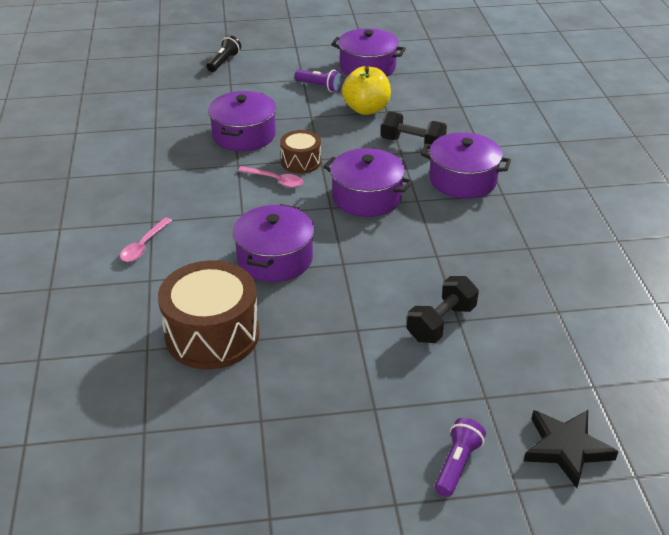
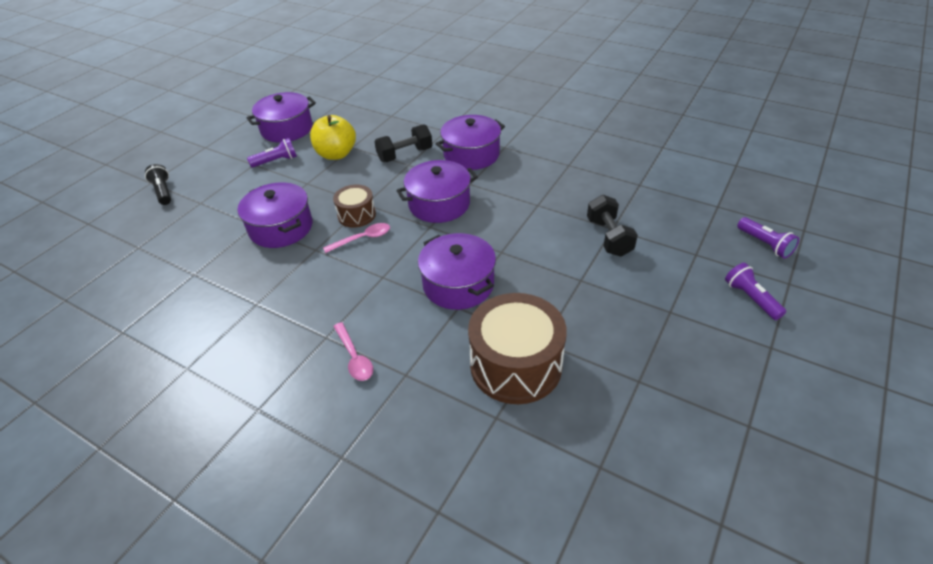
camera: 50 degrees left, 5 degrees up
(566, 448) = (765, 244): black star -> purple flashlight

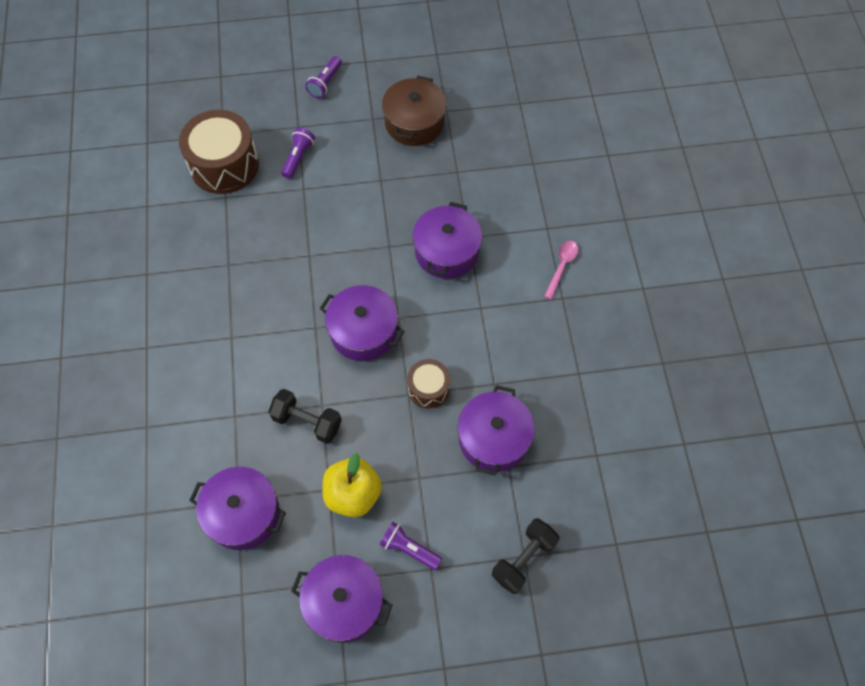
camera: 130 degrees left, 20 degrees up
(163, 192) = (541, 618): black flashlight -> none
(362, 239) = (453, 357): pink spoon -> none
(471, 155) = (265, 358): purple pot -> purple pot (243, 514)
(515, 365) = (488, 175): brown drum -> brown drum (224, 165)
(609, 237) = (317, 185): black dumbbell -> black dumbbell (523, 559)
(640, 342) = (414, 123): none -> brown pot
(765, 244) = (256, 92): purple flashlight -> purple flashlight (298, 158)

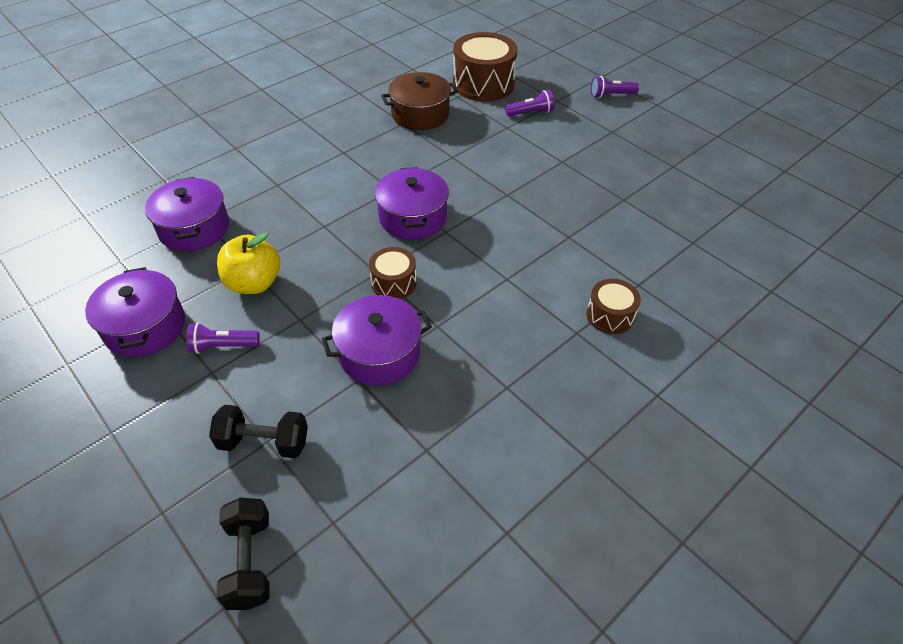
camera: 55 degrees right, 15 degrees down
(307, 422) = (302, 225): black dumbbell -> black dumbbell (249, 561)
(409, 549) = (223, 346): purple flashlight -> purple flashlight turned 90 degrees counterclockwise
(414, 123) = (638, 154): brown pot -> brown pot (420, 114)
(446, 251) = (539, 230): purple pot -> none
(561, 266) = (610, 315): pink spoon -> brown drum

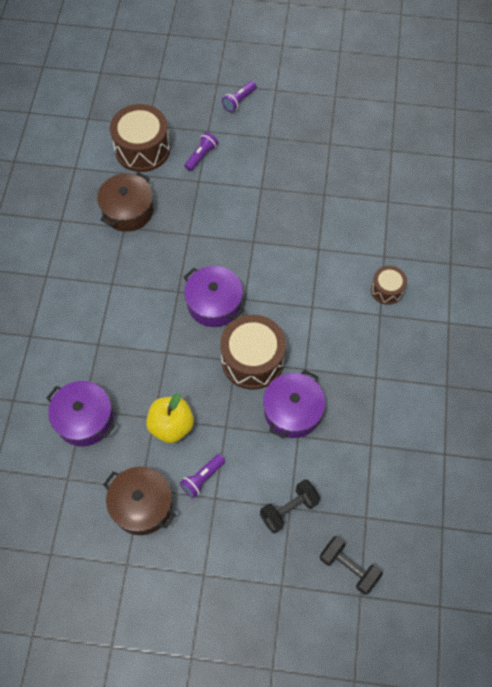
camera: 40 degrees left, 15 degrees up
(145, 327) = (142, 505): purple pot -> brown pot
(394, 283) = (252, 360): brown drum -> brown drum, size x1.85

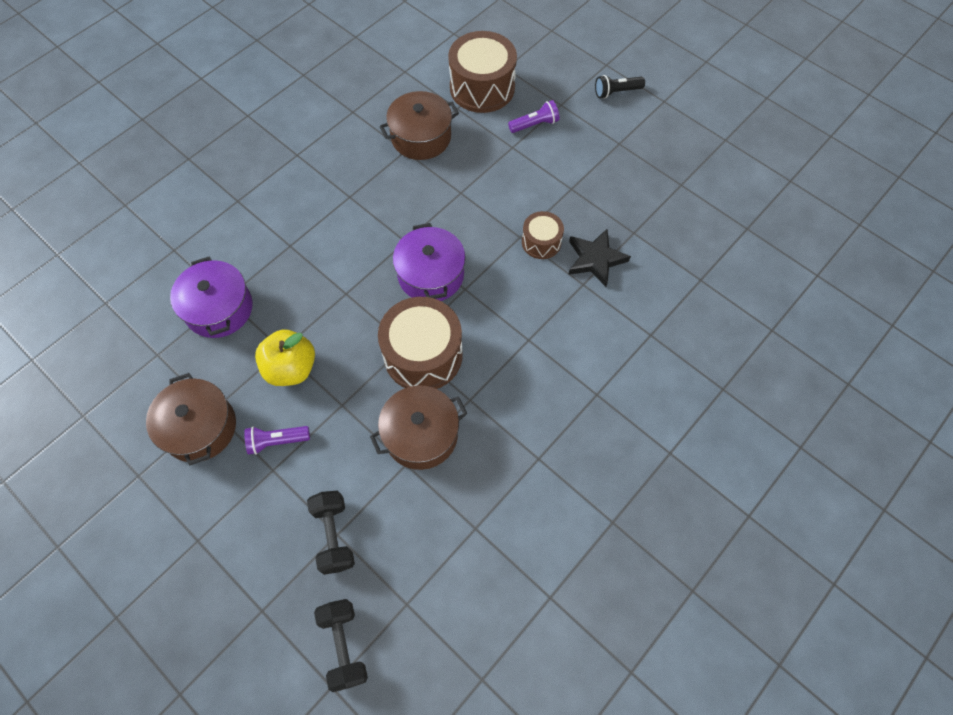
camera: 35 degrees right, 0 degrees up
(239, 101) = (616, 92): purple flashlight -> black flashlight
(289, 509) = (334, 535): black dumbbell -> black dumbbell turned 75 degrees clockwise
(292, 411) = (421, 434): purple pot -> brown pot
(313, 227) = (595, 259): none -> black star
(387, 290) = (625, 372): brown drum -> brown drum (541, 242)

